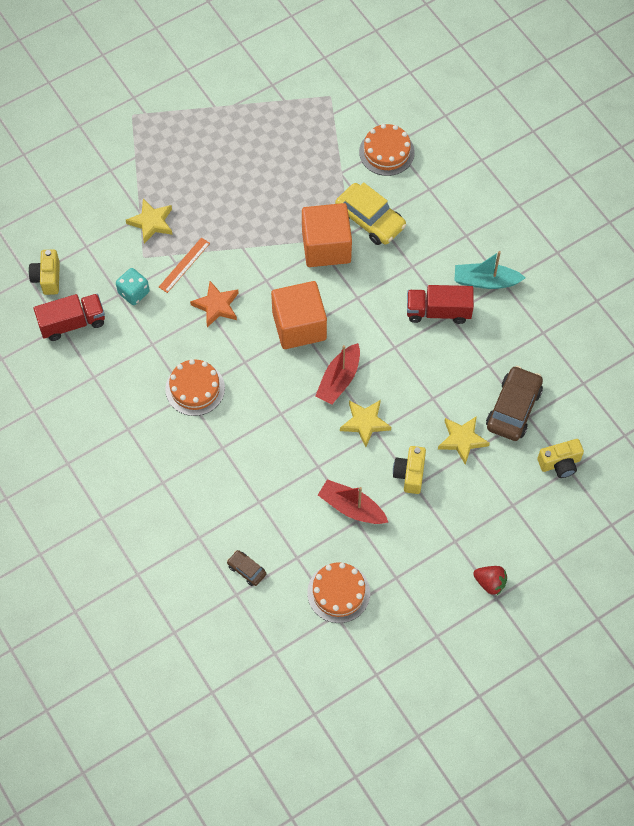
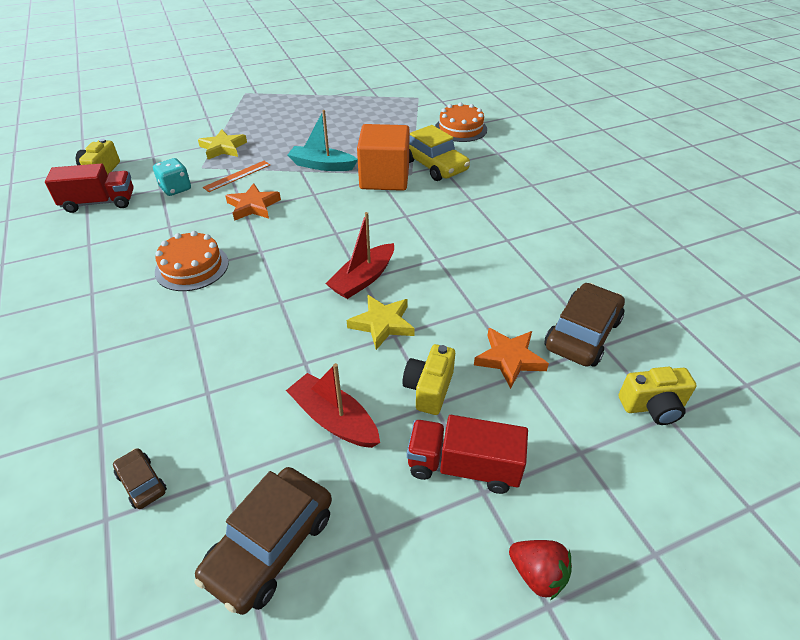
camera: 10 degrees right, 20 degrees down
(299, 326) = (334, 230): orange cube -> none
(338, 592) = (270, 545): orange cake -> brown car
(438, 311) = (494, 235): red truck -> red truck (463, 466)
(462, 440) = (509, 359): yellow star -> orange star
(485, 281) = (551, 218): turquoise boat -> turquoise boat (322, 165)

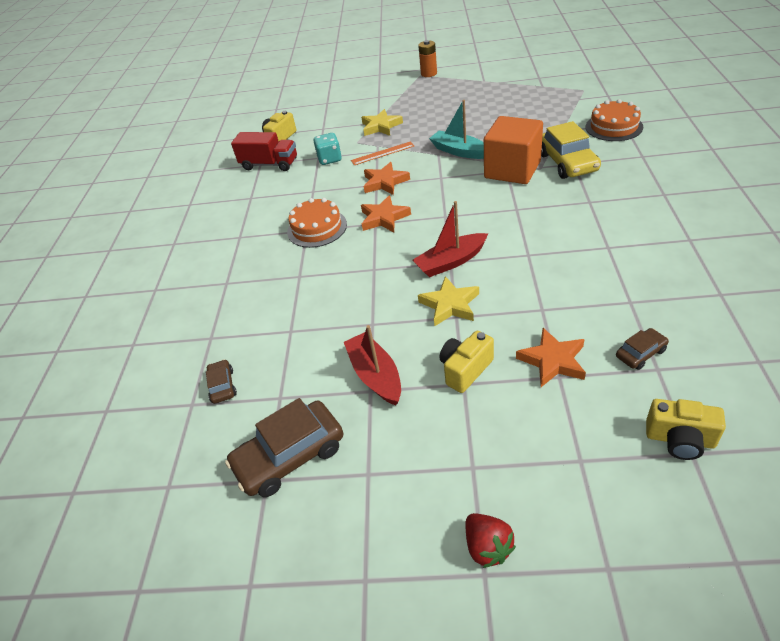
camera: 30 degrees right, 0 degrees up
(254, 90) = (429, 73): none -> orange battery
(269, 244) = (384, 218): none -> orange star
(463, 466) = (465, 442): red truck -> none
(582, 334) = (640, 353): brown car -> brown car, size x0.50

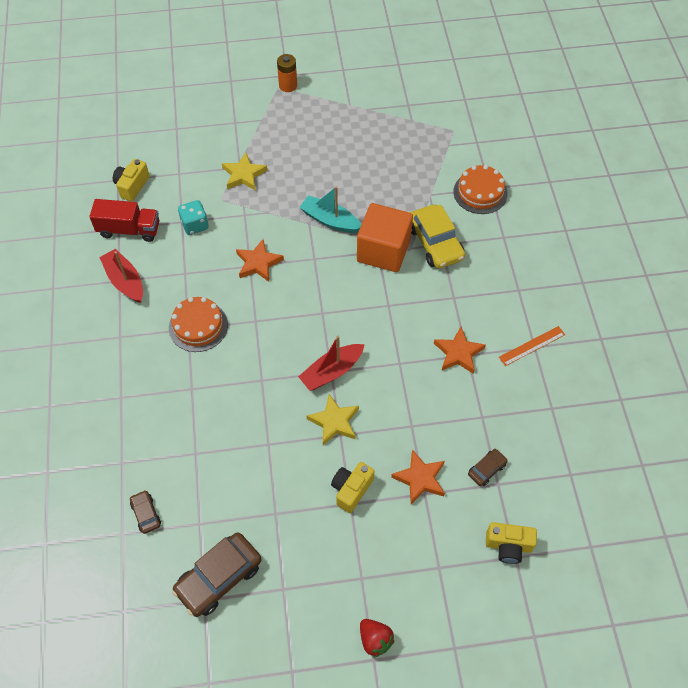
camera: 15 degrees left, 15 degrees up
(375, 375) = (278, 498): red boat -> red boat (125, 281)
(382, 153) = (251, 219): orange ruler -> orange ruler (532, 346)
(384, 218) = (263, 314): orange star -> orange star (458, 353)

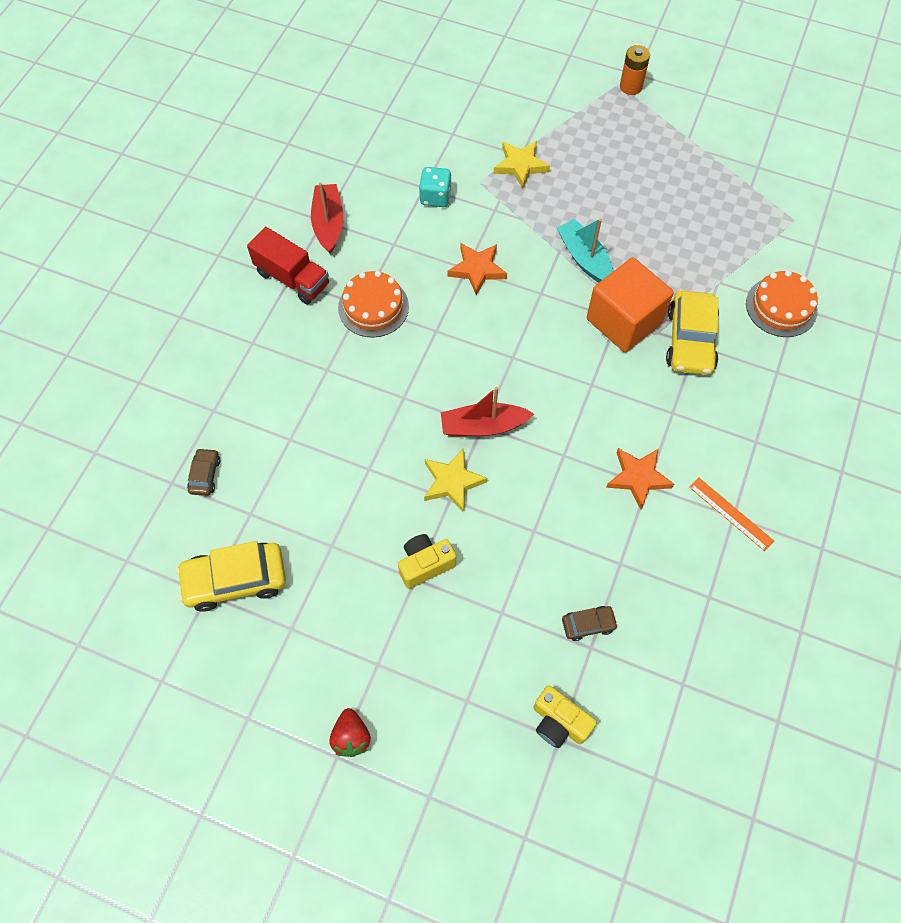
camera: 30 degrees right, 5 degrees up
(129, 230) = (365, 171): red truck -> red truck (292, 278)
(132, 186) = (396, 126): yellow camera -> none
(219, 578) = (235, 580): brown car -> yellow car
(420, 478) = (507, 593): orange star -> none
(532, 346) = (731, 513): orange ruler -> orange ruler turned 45 degrees clockwise

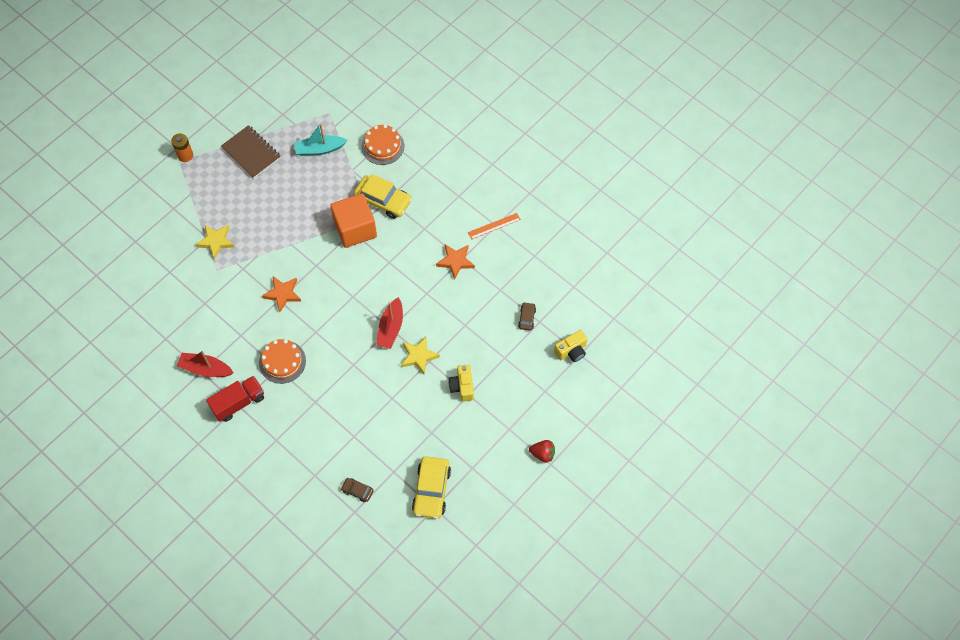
camera: 70 degrees left, 0 degrees up
(435, 197) = (216, 299): turquoise dice -> none
(585, 259) = (303, 232): turquoise boat -> turquoise boat (319, 149)
(676, 154) = (251, 153): none -> brown notebook

